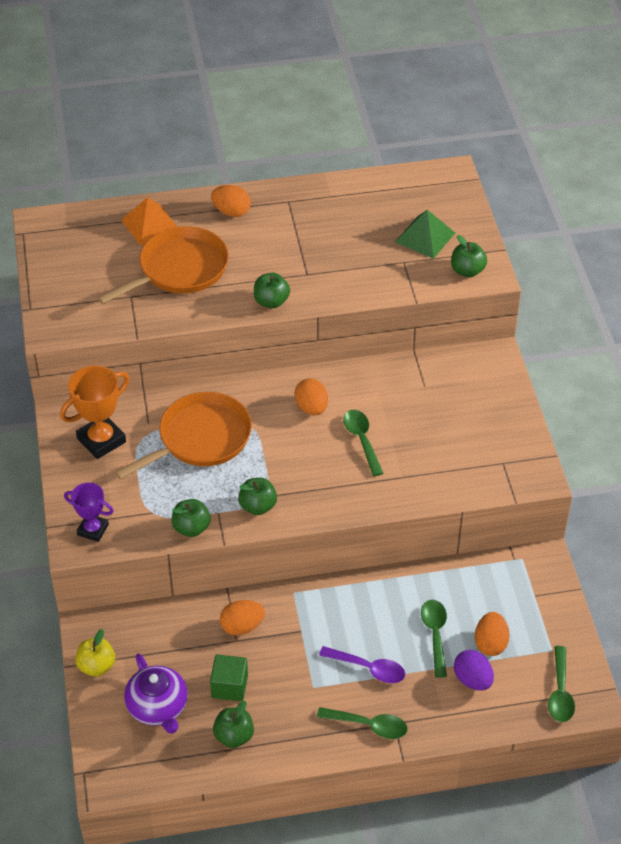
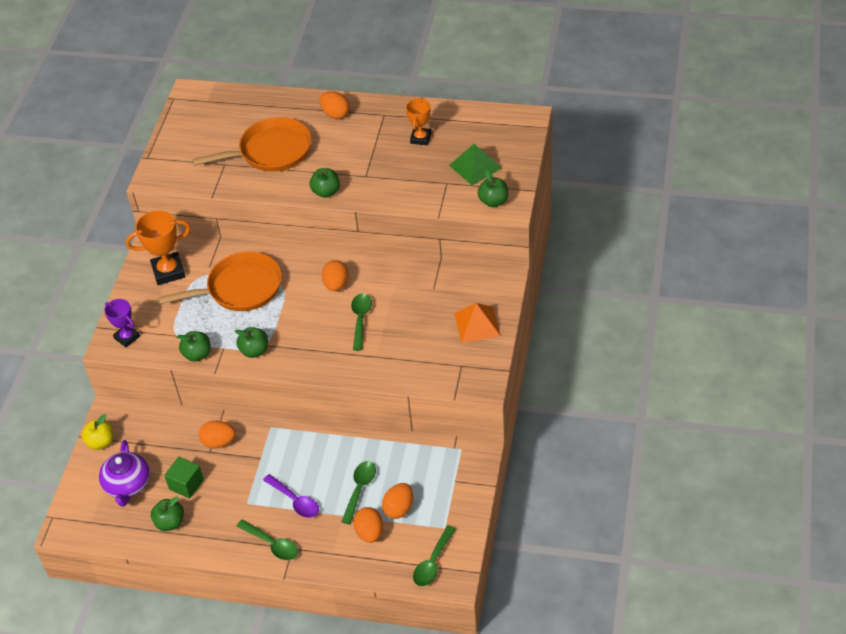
camera: 25 degrees right, 0 degrees up
(150, 225) = (269, 111): orange pyramid -> orange pyramid (477, 324)
(346, 219) = (420, 138): none -> orange trophy
(472, 680) = (369, 533): purple egg -> orange egg

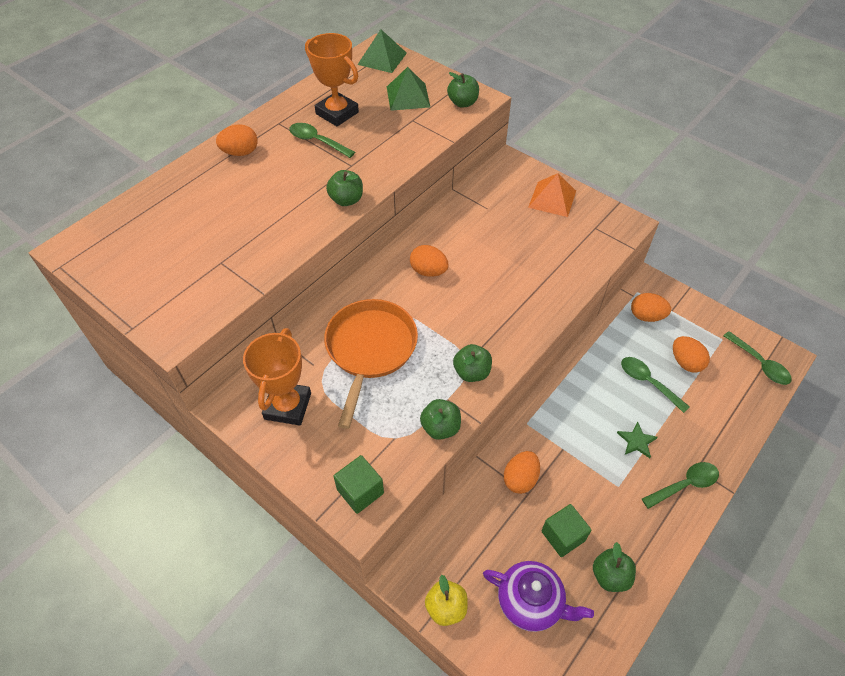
camera: 65 degrees left, 5 degrees up
(127, 337) = (360, 491): purple trophy -> green cube
(271, 151) = (242, 218): orange pan -> none
(295, 501) = (636, 441): purple spoon -> green star
(361, 320) = (489, 272): green spoon -> green spoon (317, 141)
(369, 533) = (705, 396): orange egg -> orange egg (646, 316)
(420, 138) = (337, 113): orange trophy -> orange trophy, size x1.57
(515, 127) = (382, 58): none -> green pyramid

